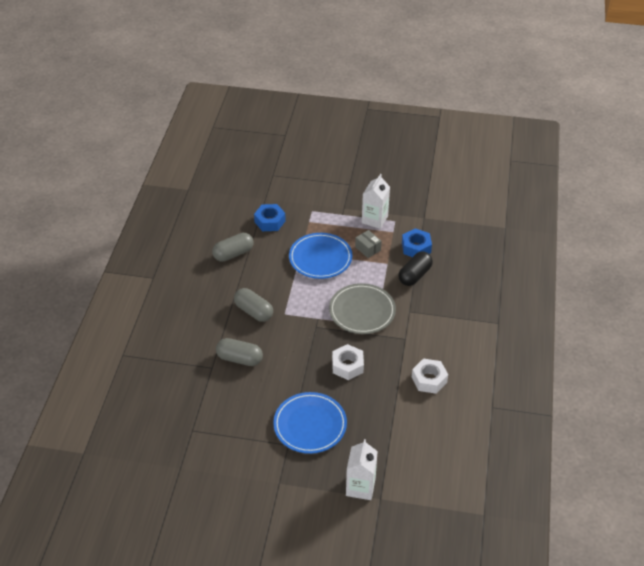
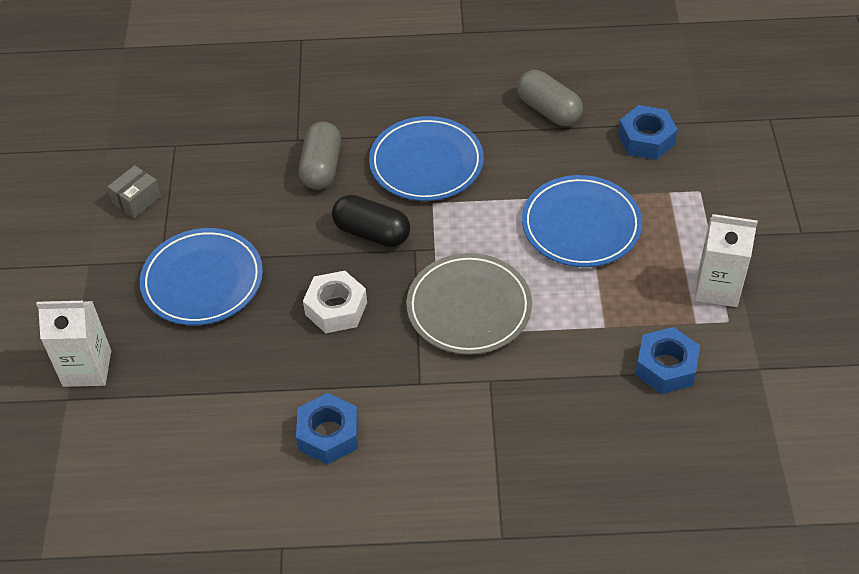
camera: 80 degrees right, 5 degrees up
(254, 311) = (426, 163): grey capsule -> blue plate
(368, 248) = (632, 290): grey box -> grey box (137, 200)
(414, 275) = (587, 375): black capsule -> black capsule (372, 233)
(429, 380) = (328, 434): white nut -> blue nut

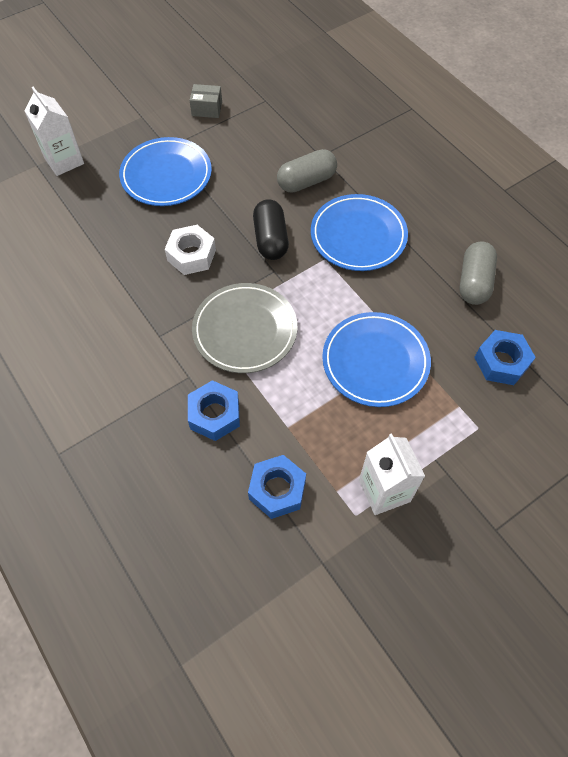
camera: 55 degrees right, 10 degrees up
(328, 434) = (86, 307): blue nut -> blue nut (214, 414)

